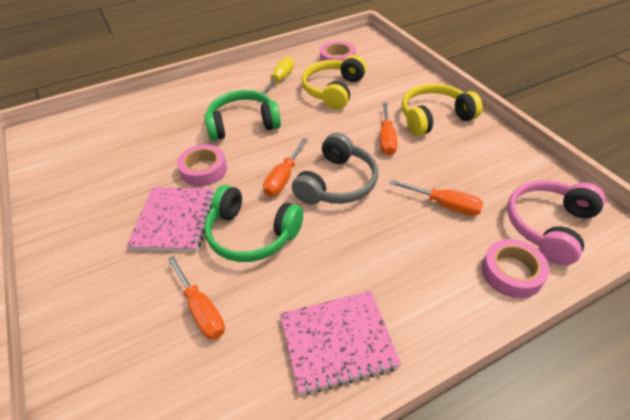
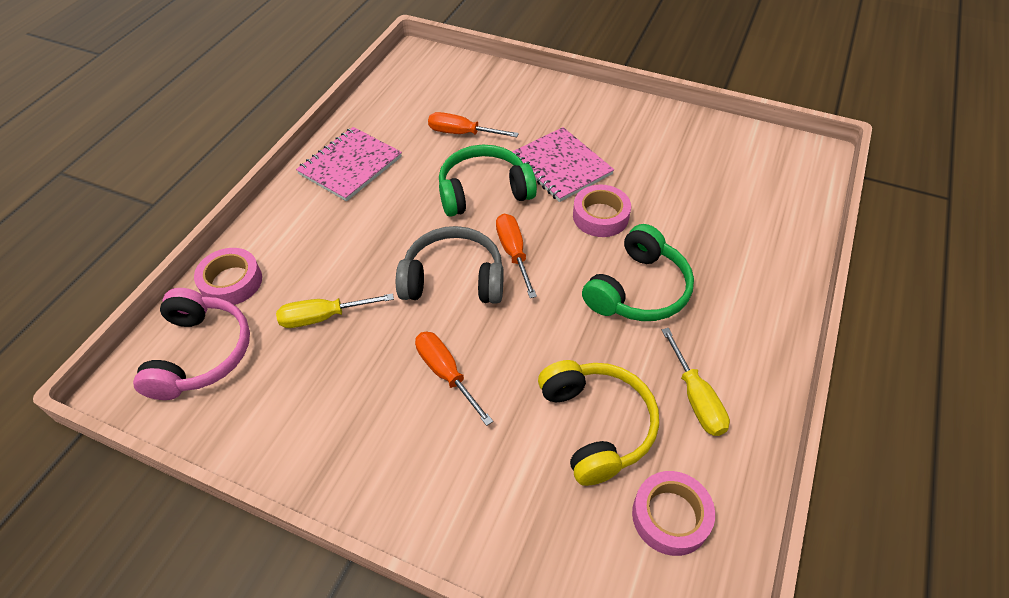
camera: 140 degrees right, 5 degrees up
(337, 183) = (453, 279): grey headphones -> grey headphones turned 105 degrees clockwise
(434, 117) = (407, 458): yellow headphones -> none
(445, 205) = (323, 317): orange screwdriver -> yellow screwdriver

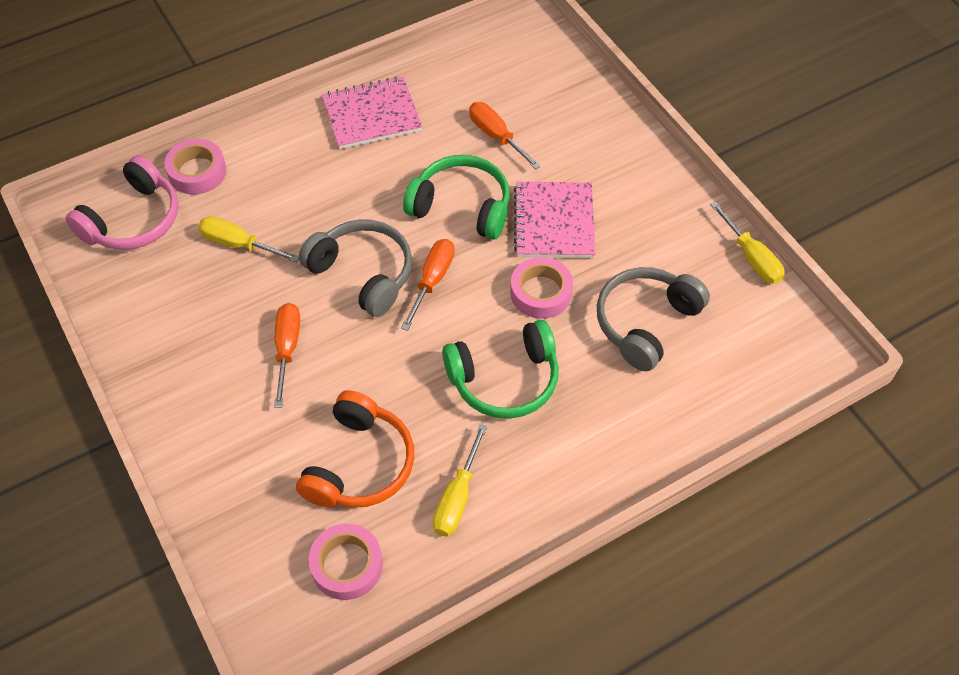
camera: 35 degrees right, 5 degrees up
(597, 425) = (360, 464): yellow headphones -> orange headphones
(689, 195) = (645, 323): none -> grey headphones
(709, 121) = (751, 258): none -> yellow screwdriver

